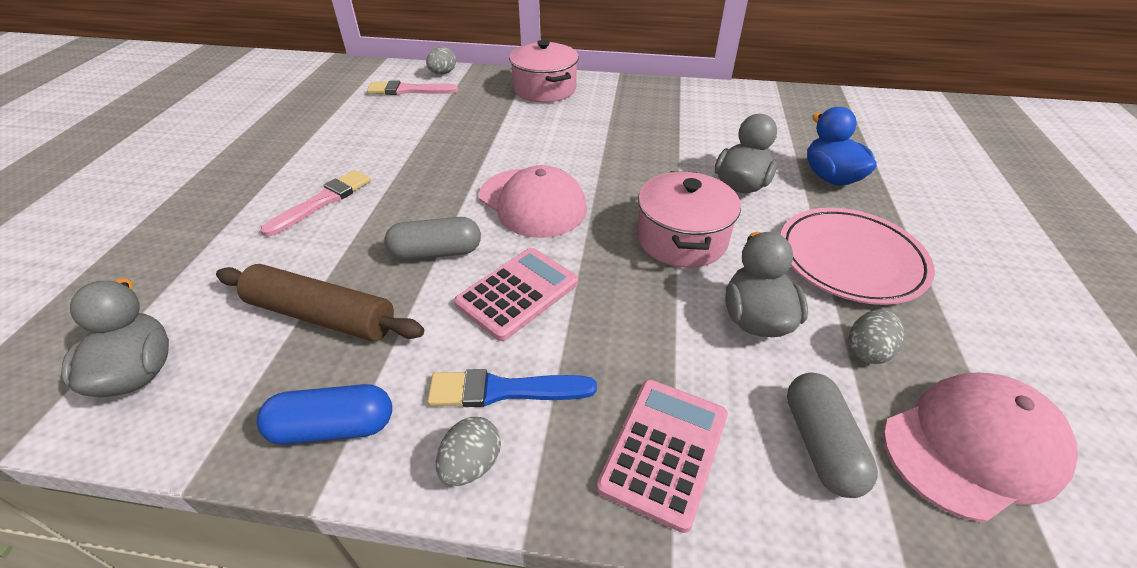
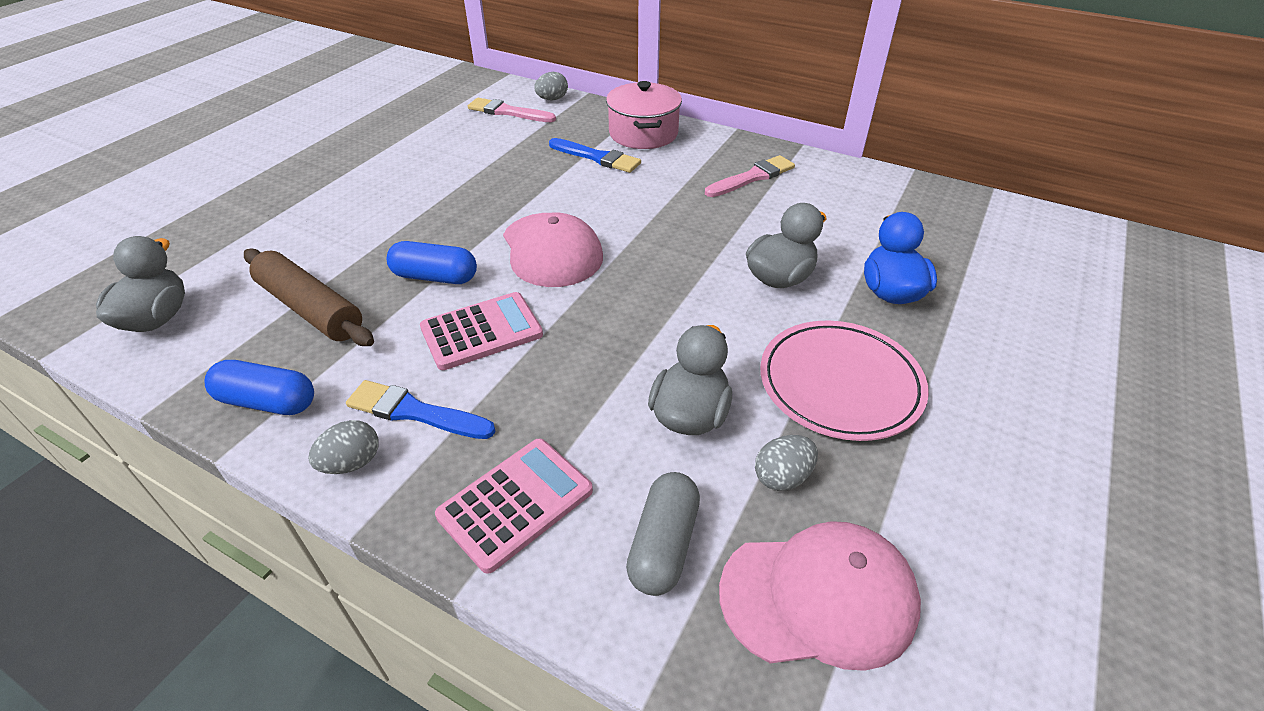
camera: 20 degrees right, 0 degrees up
(323, 201) = (369, 207): pink brush -> pink brush (752, 177)
(436, 252) = (435, 277): grey capsule -> blue capsule
(518, 115) = (597, 157): none -> blue brush
(682, 239) = (673, 319): pink pot -> none

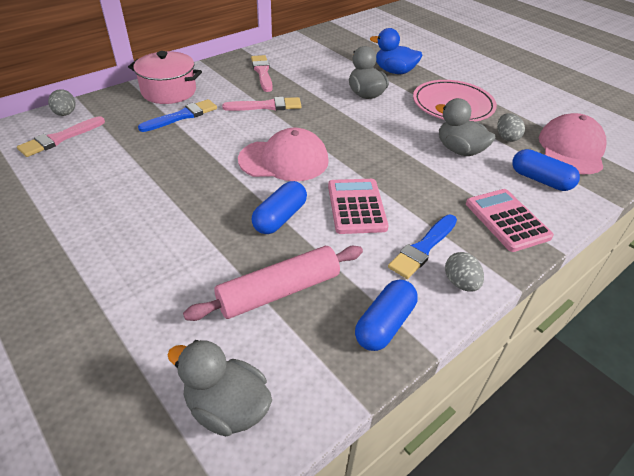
camera: 70 degrees left, 0 degrees up
(310, 309) = (279, 291): brown rolling pin -> pink rolling pin
(663, 545) = (540, 180): grey capsule -> blue capsule
(668, 204) = (266, 106): none -> pink brush

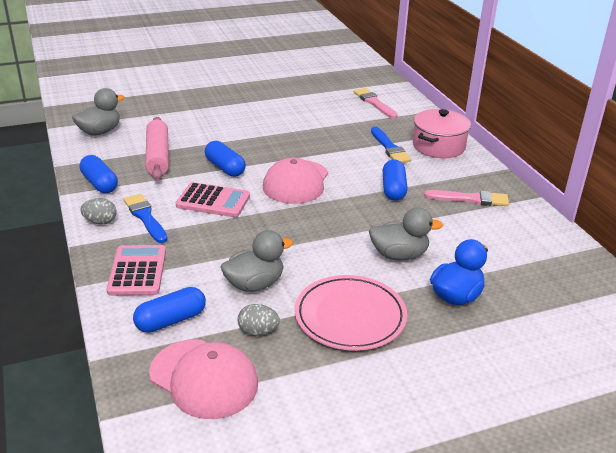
camera: 110 degrees right, 10 degrees down
(65, 114) = (411, 105): grey egg -> none
(266, 106) = (393, 189): pink brush -> blue capsule
(507, 220) = (137, 271): pink calculator -> pink calculator turned 90 degrees counterclockwise

